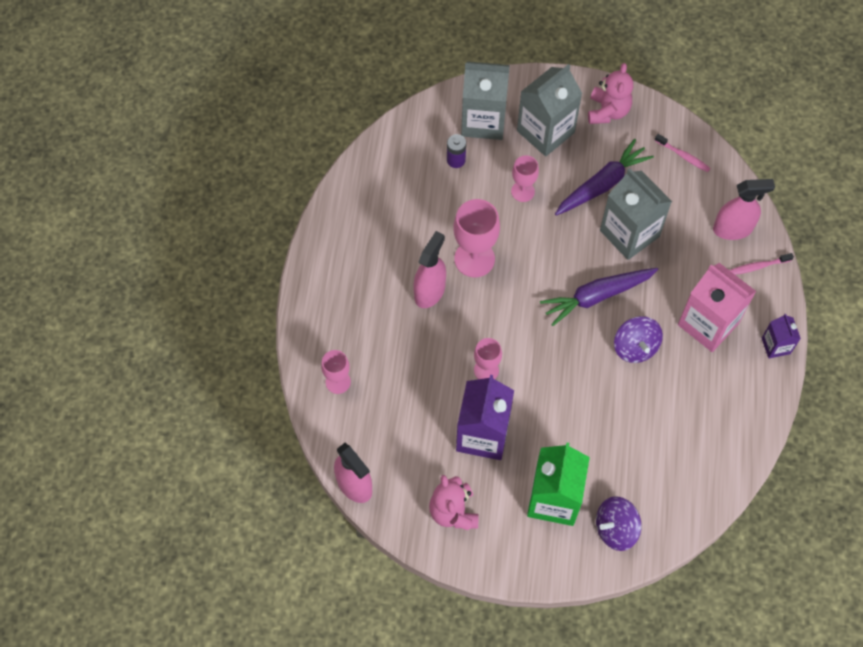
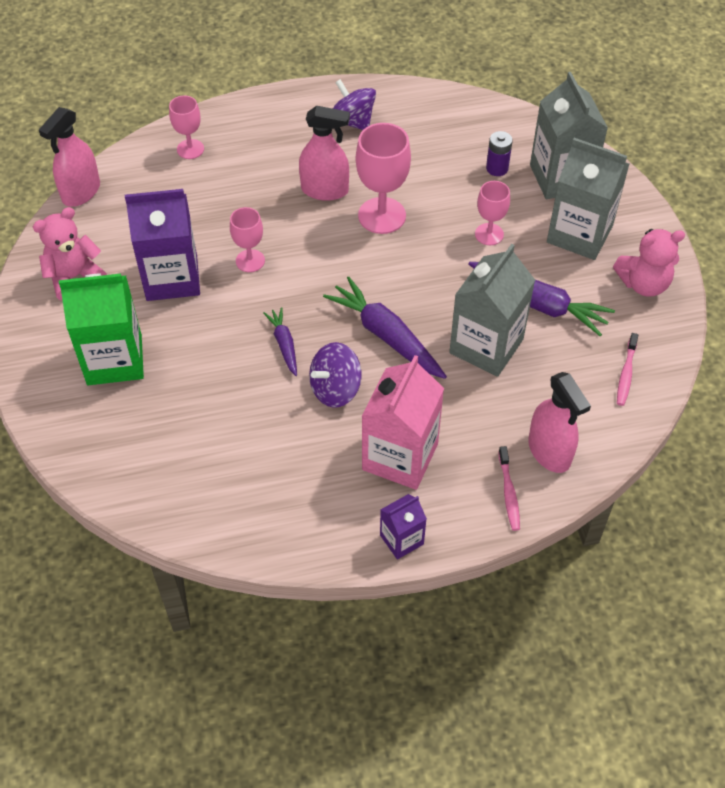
camera: 70 degrees right, 10 degrees down
(581, 370) = (284, 344): none -> purple carrot
(615, 529) = (94, 427): purple spinning top -> purple spinning top (352, 121)
(758, 266) = (509, 493): pink toothbrush -> pink toothbrush turned 150 degrees counterclockwise

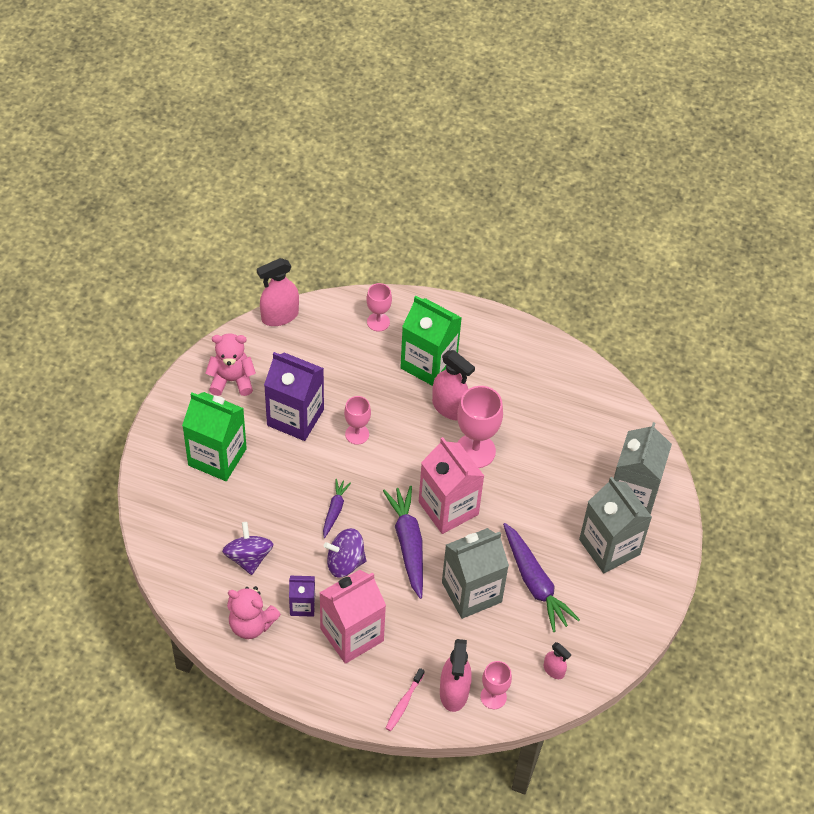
camera: 30 degrees right, 0 degrees up
(272, 162) = (428, 364): none -> green carton
(352, 121) = (512, 362): purple spinning top -> purple spinning top (248, 557)
(398, 281) = (448, 508): none -> pink carton
(401, 539) = (310, 690): purple carton -> purple carton (302, 605)
(489, 234) = (542, 509): pink goblet -> pink goblet (493, 697)
(497, 168) = (590, 460): purple battery -> none
(626, 374) = (554, 670): pink toothbrush -> pink spray bottle
(643, 284) = (624, 612): pink teddy bear -> pink teddy bear (251, 624)

